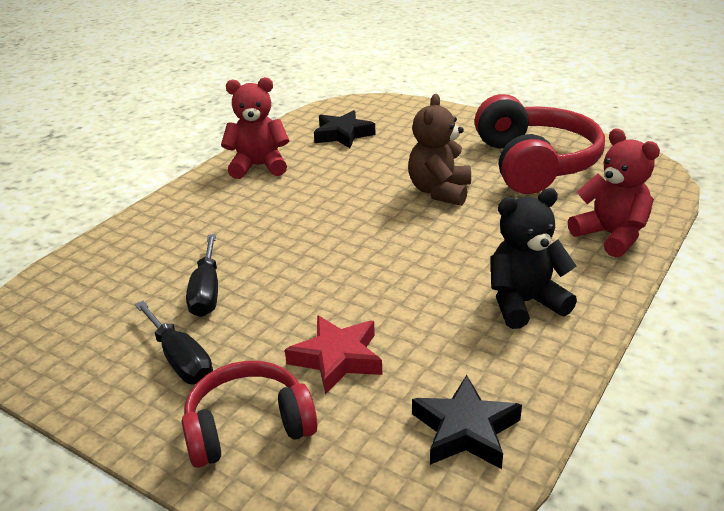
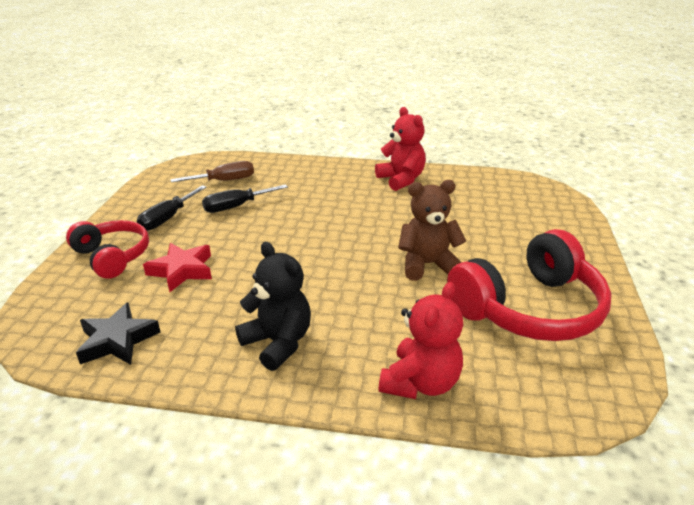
camera: 65 degrees right, 0 degrees up
(117, 292) = (224, 181): none -> brown screwdriver
(343, 134) = (483, 198): black star -> none

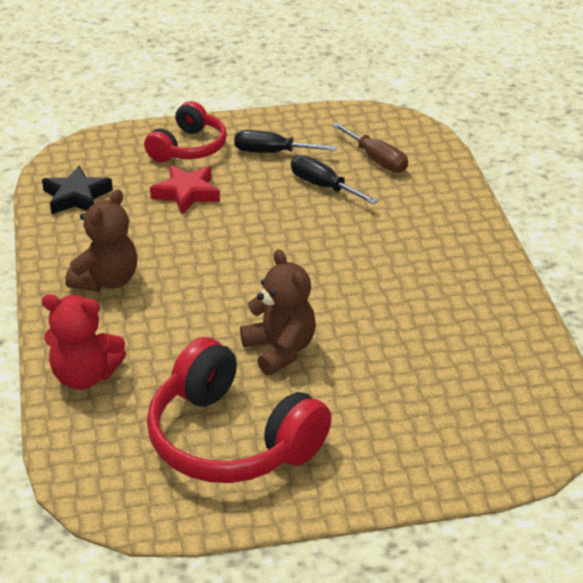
camera: 70 degrees right, 5 degrees up
(278, 343) = (106, 280): black teddy bear -> brown teddy bear
(401, 180) = (478, 293): red teddy bear -> none

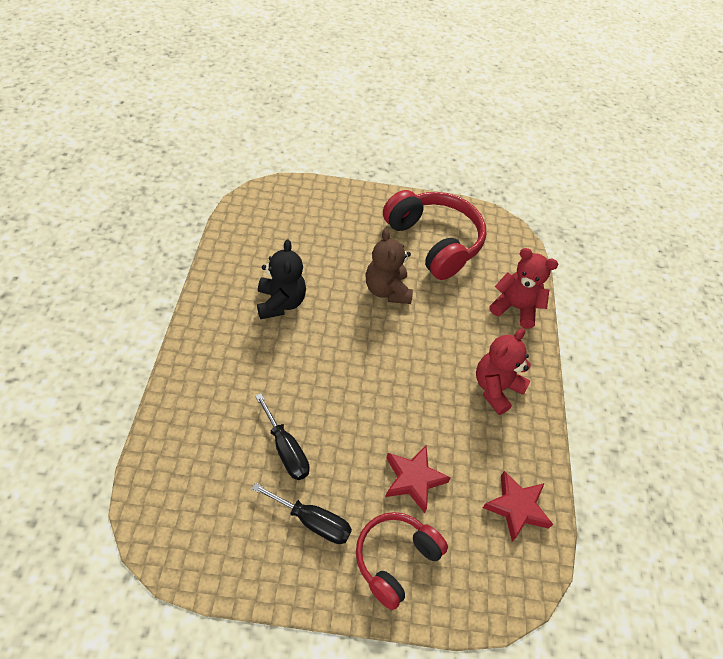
camera: 170 degrees left, 15 degrees up
(76, 197) = (516, 507): black star -> red star
(106, 280) = (496, 388): brown teddy bear -> red teddy bear
(376, 160) = (216, 474): brown screwdriver -> none
(413, 300) = (280, 303): none -> black teddy bear

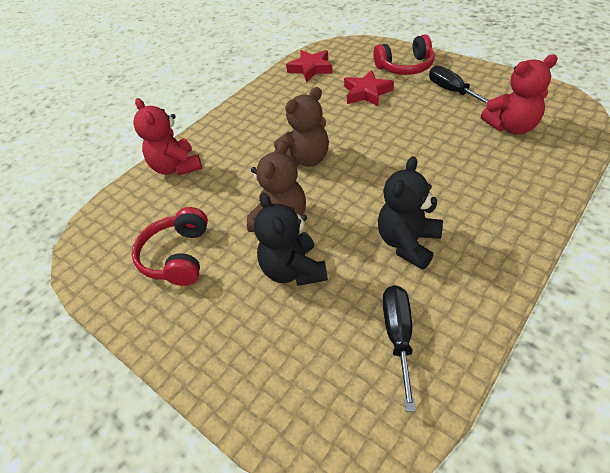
camera: 135 degrees left, 5 degrees down
(286, 450) = (455, 128): black screwdriver -> black screwdriver (398, 336)
(349, 259) = (293, 270): none -> black teddy bear
(410, 355) = (306, 159): none -> brown teddy bear
(434, 242) = (178, 256): red headphones -> red headphones, size x0.62
(496, 388) = (259, 121): red teddy bear -> red teddy bear (511, 127)

